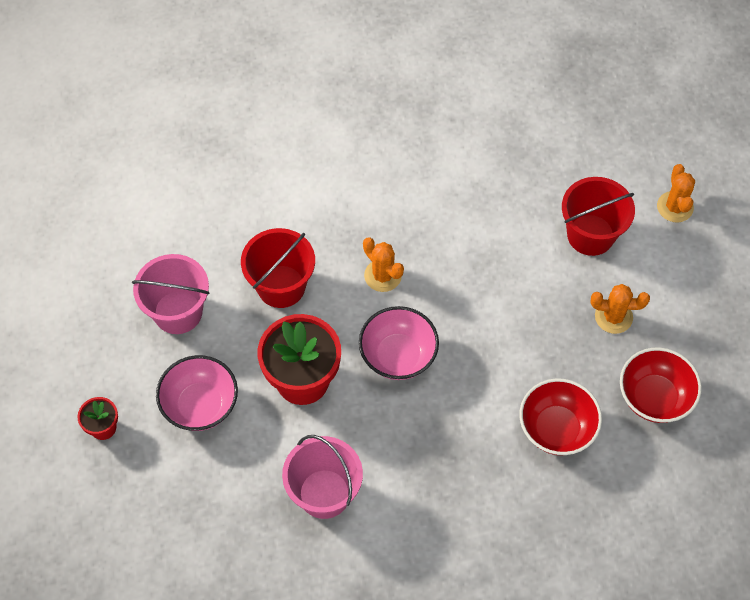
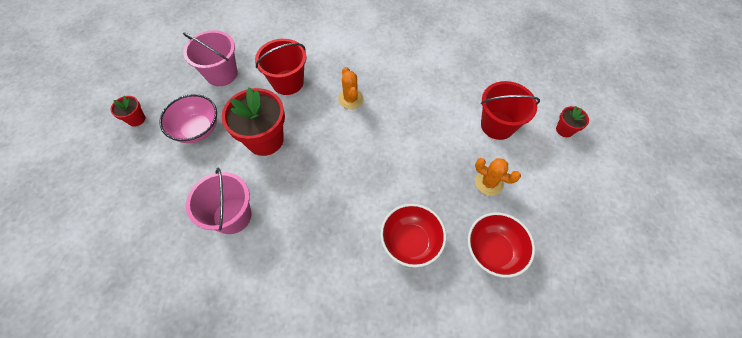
camera: 25 degrees right, 0 degrees up
(398, 356) = (332, 149): pink bowl -> none
(675, 207) = (564, 130): orange cactus -> red flower pot

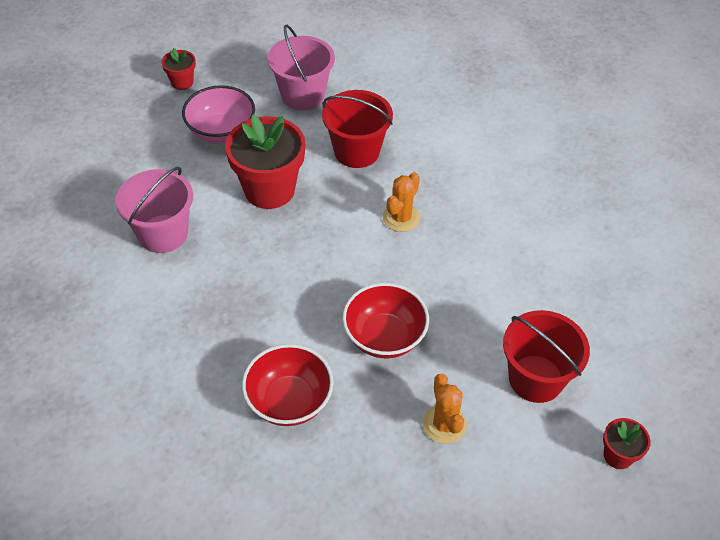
camera: 45 degrees right, 10 degrees down
(493, 251) = (361, 488): red bowl -> red bowl (384, 337)

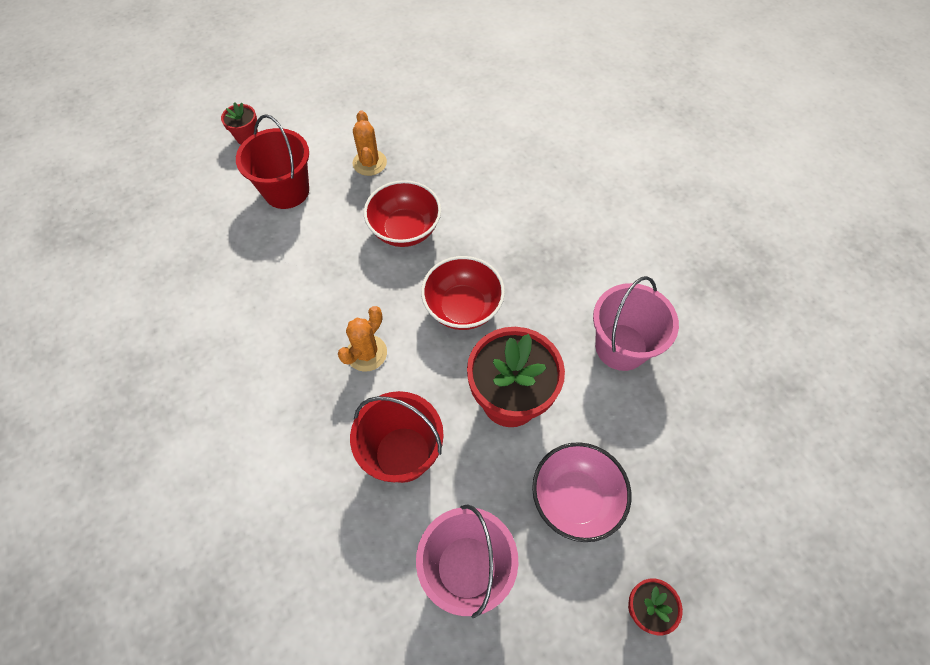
camera: 175 degrees left, 10 degrees up
(289, 401) = (489, 184): red bowl -> red bowl (463, 307)

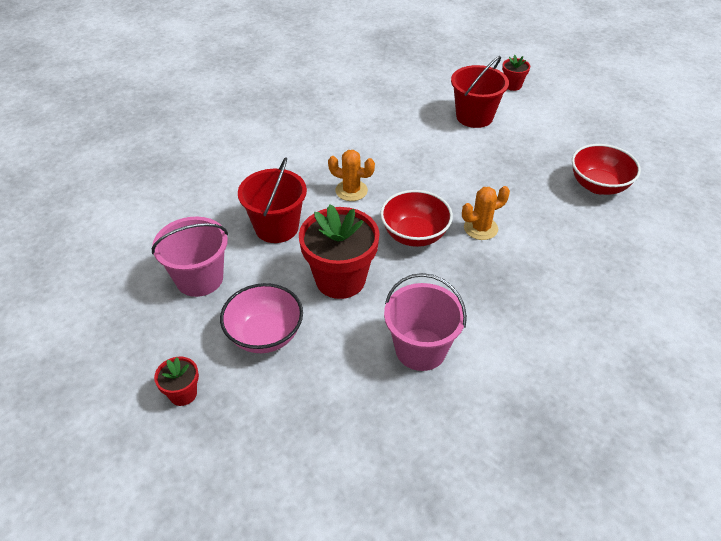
camera: 75 degrees right, 15 degrees down
(369, 163) = (530, 151): orange cactus -> orange cactus (480, 228)
(405, 230) = (473, 186): red bowl -> red bowl (598, 185)

